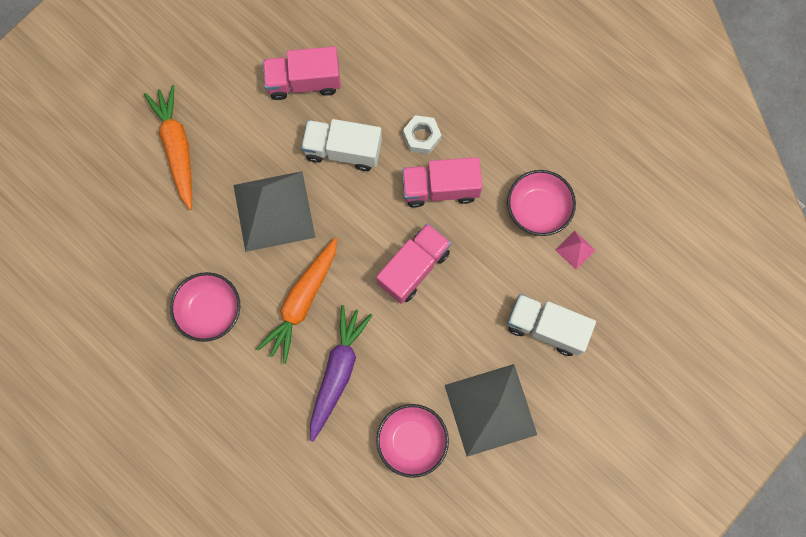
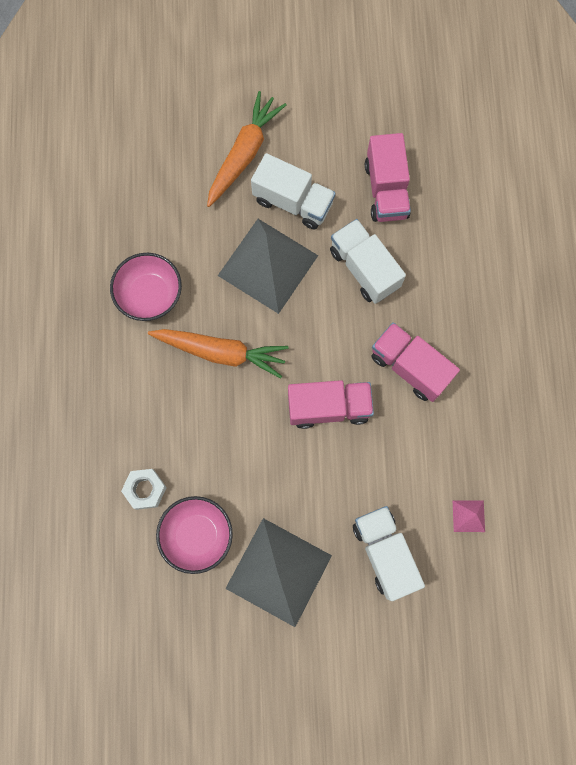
camera: 45 degrees right, 0 degrees up
(247, 150) = (293, 202): none -> white truck
(302, 302) = (221, 352): orange carrot -> orange carrot turned 150 degrees counterclockwise
(304, 82) = (386, 190): pink truck -> pink truck turned 135 degrees counterclockwise
(337, 372) = (195, 429): purple carrot -> none
(421, 137) = (434, 314): white nut -> white nut (145, 489)
(538, 209) = (471, 456): pink bowl -> none

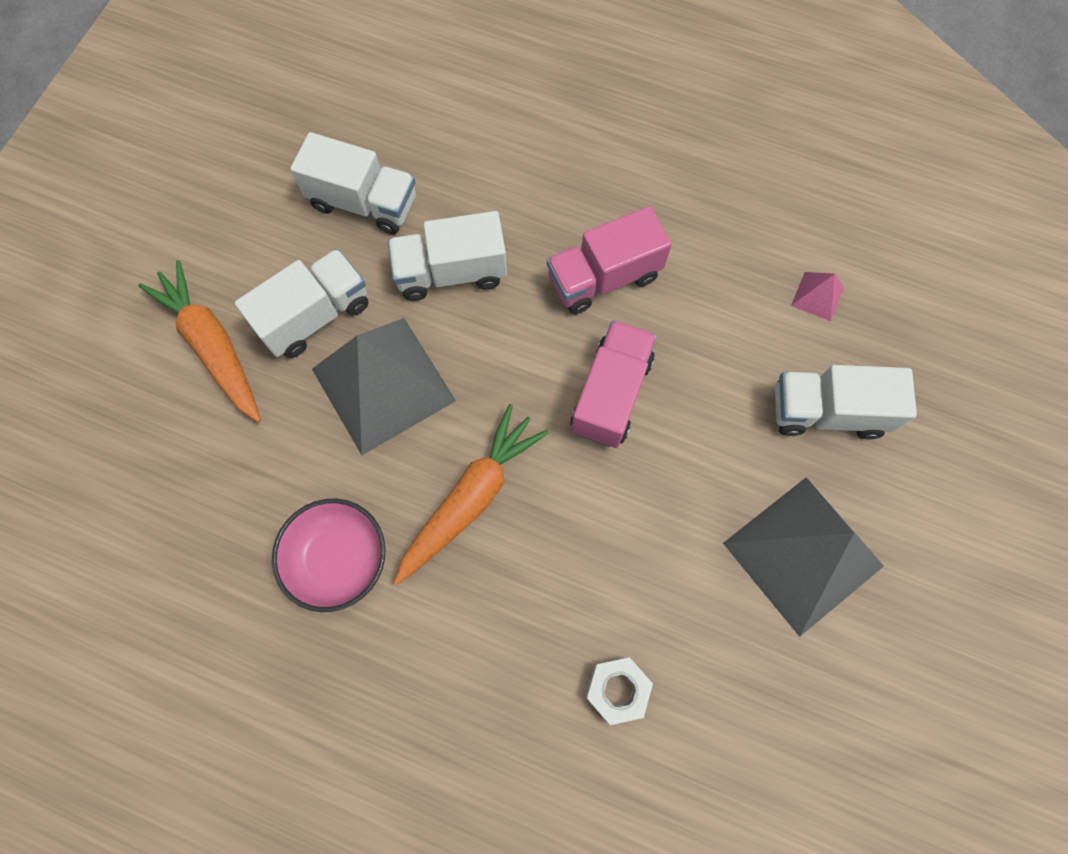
camera: 65 degrees left, 5 degrees down
(197, 535) = (711, 643): pink bowl -> none
(386, 190) = (364, 202): pink truck -> white truck

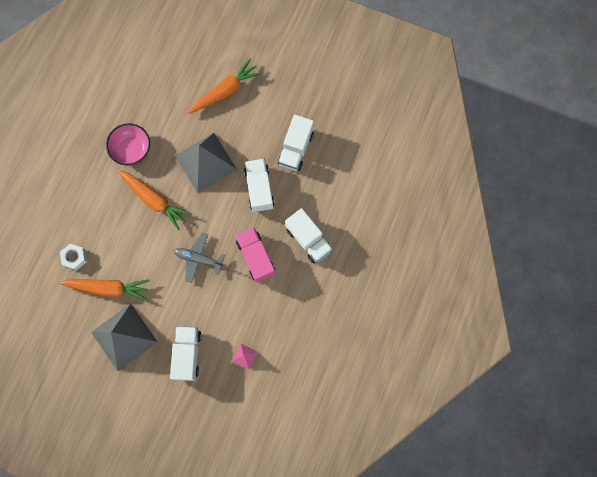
camera: 90 degrees right, 5 degrees up
(315, 316) = (238, 132): white truck -> white truck (308, 239)
(611, 394) = (198, 259): pink truck -> grey plane
(690, 598) = (108, 288): none -> orange carrot

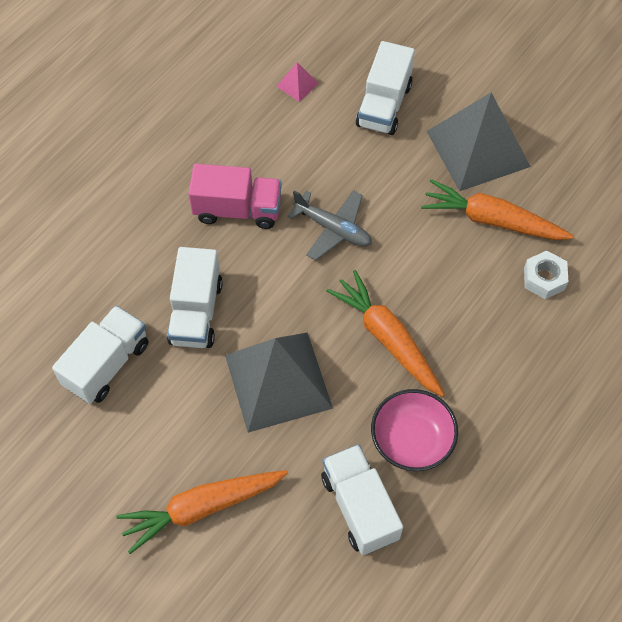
camera: 165 degrees left, 15 degrees down
(255, 257) = (237, 209): pink truck -> pink truck turned 75 degrees counterclockwise
(308, 239) = (142, 215): white truck -> white truck (359, 507)

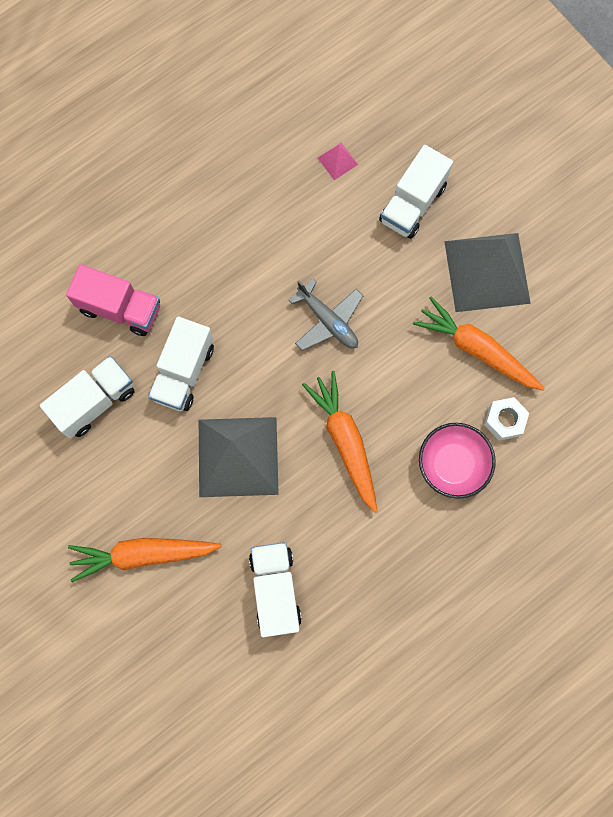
camera: 15 degrees right, 15 degrees up
(237, 209) = (247, 279): pink truck -> pink truck (120, 308)
(411, 440) = (338, 542): pink bowl -> pink bowl (453, 464)

